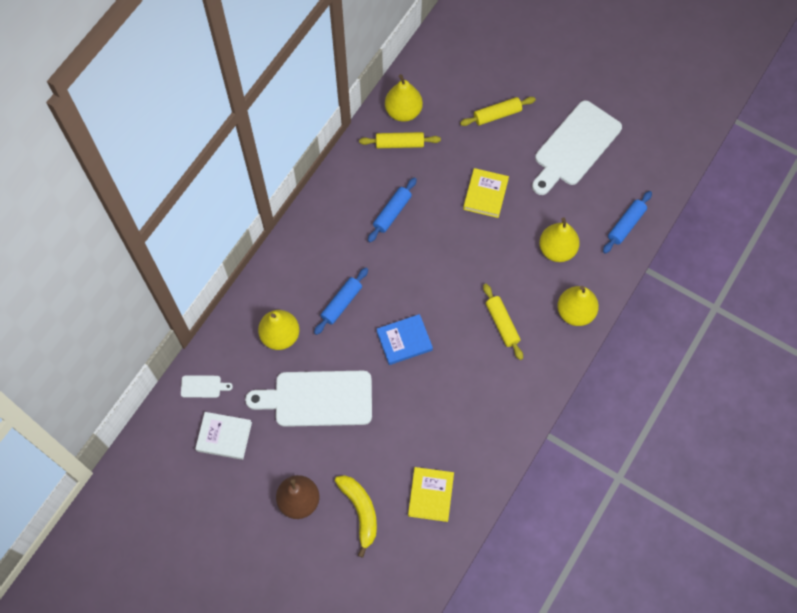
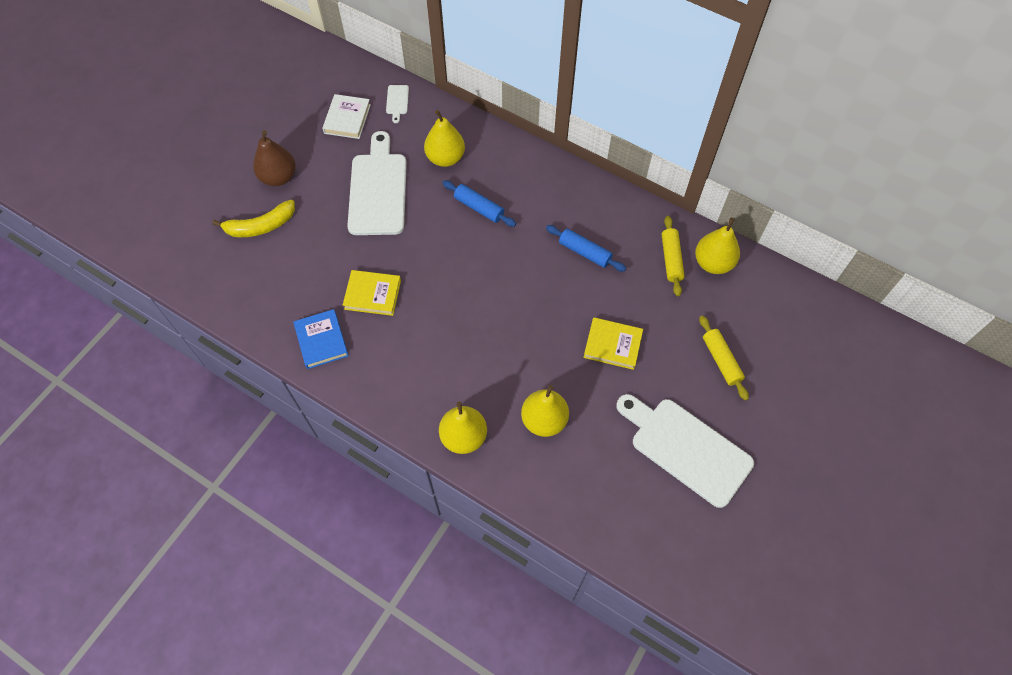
camera: 90 degrees right, 5 degrees down
(404, 341) = (435, 263): blue book -> blue book (321, 340)
(431, 495) = (268, 286): yellow book -> yellow book (372, 295)
(502, 324) = (451, 357): yellow rolling pin -> none
(626, 225) = (580, 504): blue rolling pin -> none

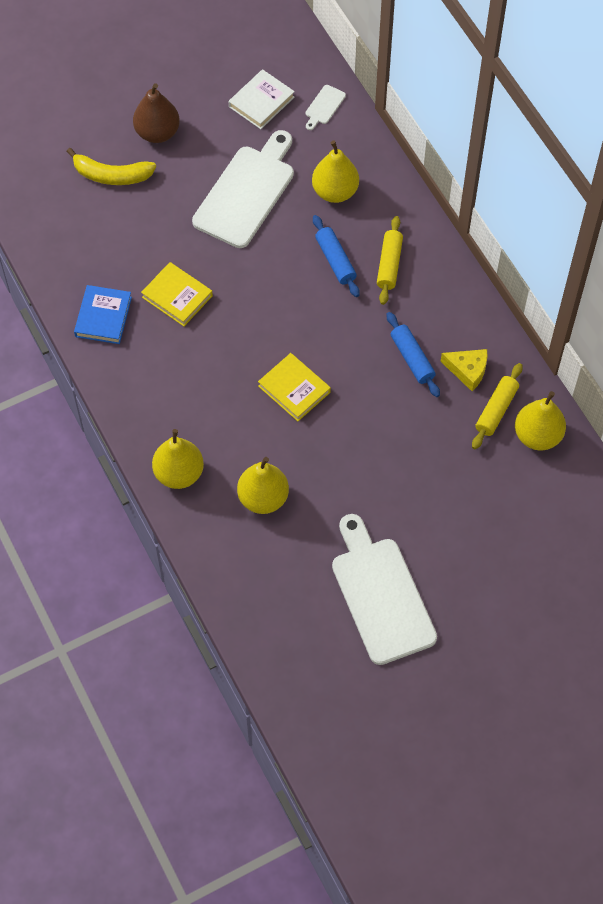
camera: 30 degrees right, 0 degrees up
(612, 345) = (377, 463): yellow book -> yellow book (294, 389)
(630, 241) = (467, 370): none -> yellow cheese
(721, 360) = (475, 533): yellow rolling pin -> yellow rolling pin (389, 264)

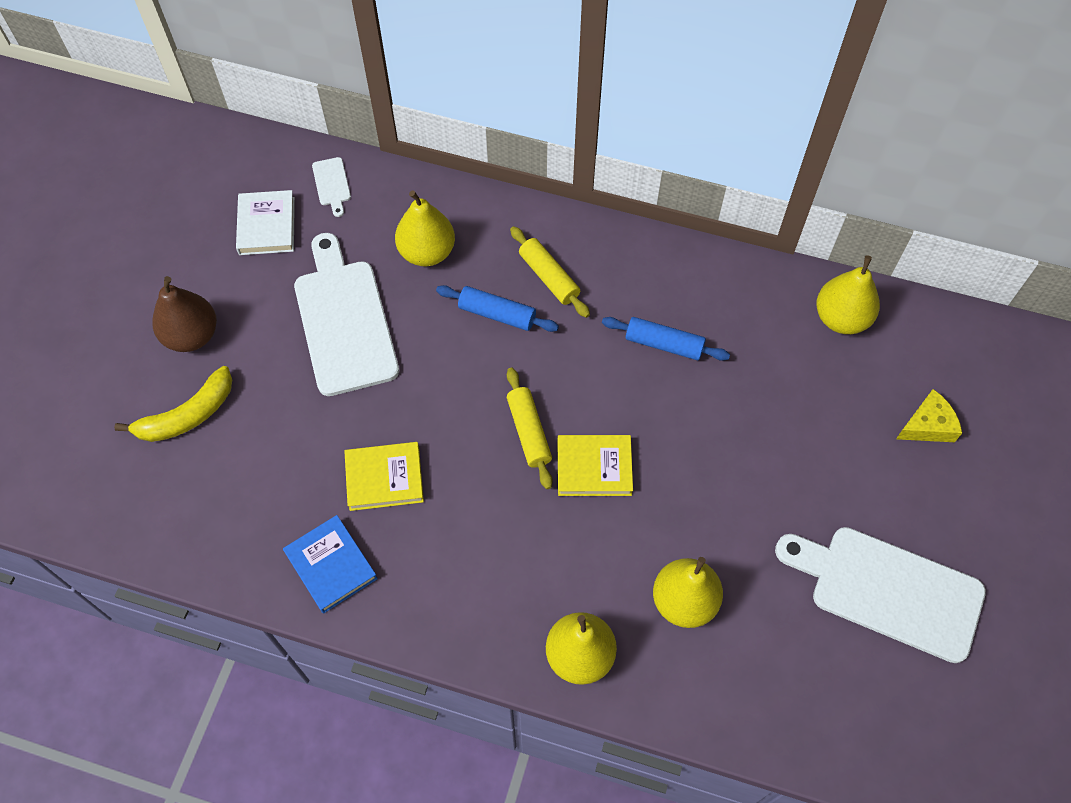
camera: 45 degrees left, 0 degrees up
(467, 370) = (721, 313): yellow cheese -> yellow cheese (927, 425)
(496, 410) = (783, 326): yellow rolling pin -> yellow rolling pin (528, 432)

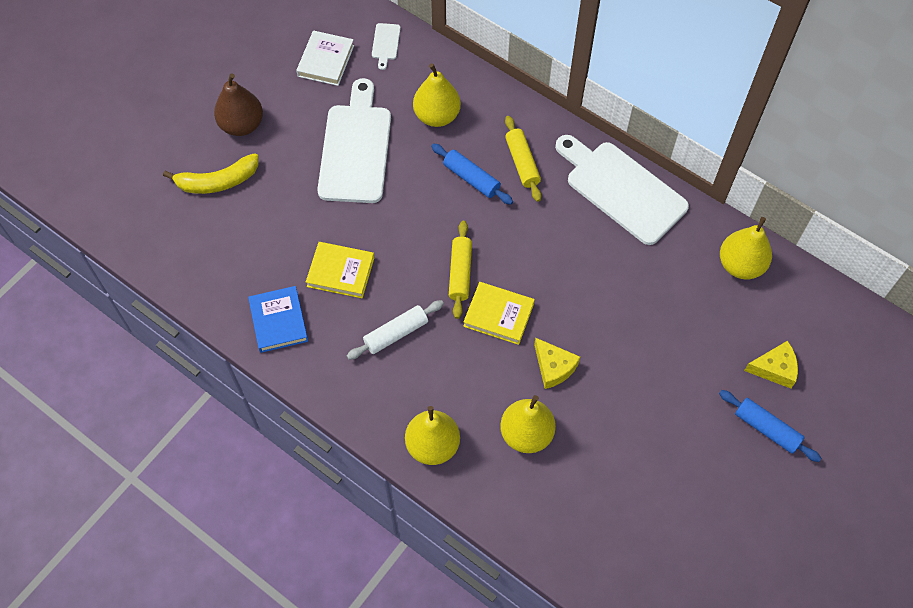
camera: 20 degrees right, 0 degrees up
(481, 532) = (396, 333): none -> white rolling pin
(664, 344) = (590, 241): blue rolling pin -> blue rolling pin (766, 428)
(683, 509) = (554, 367): none -> yellow cheese
(888, 591) = (687, 480): white cutting board -> white cutting board (621, 189)

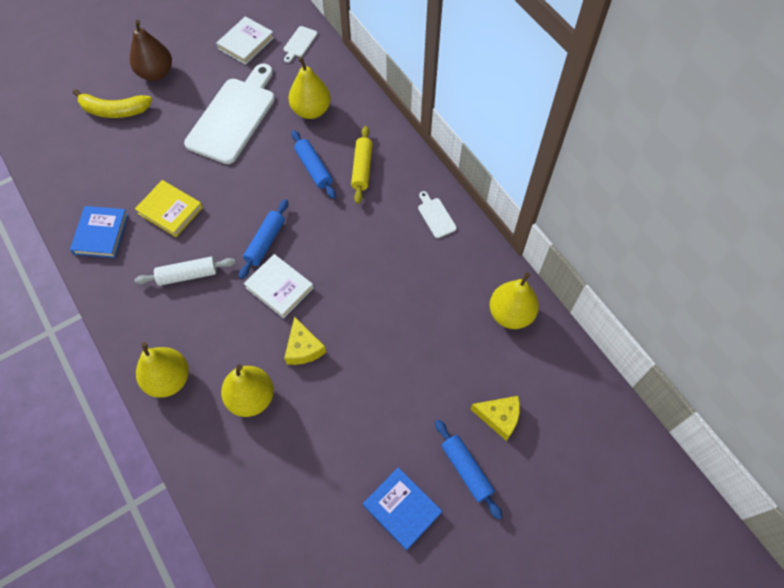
camera: 20 degrees right, 0 degrees up
(460, 273) = (265, 242): yellow rolling pin -> blue rolling pin
(498, 315) = (279, 288): yellow book -> white book
(621, 189) = (435, 216): white cutting board -> white cutting board, size x0.41
(723, 486) = (402, 509): none -> blue book

